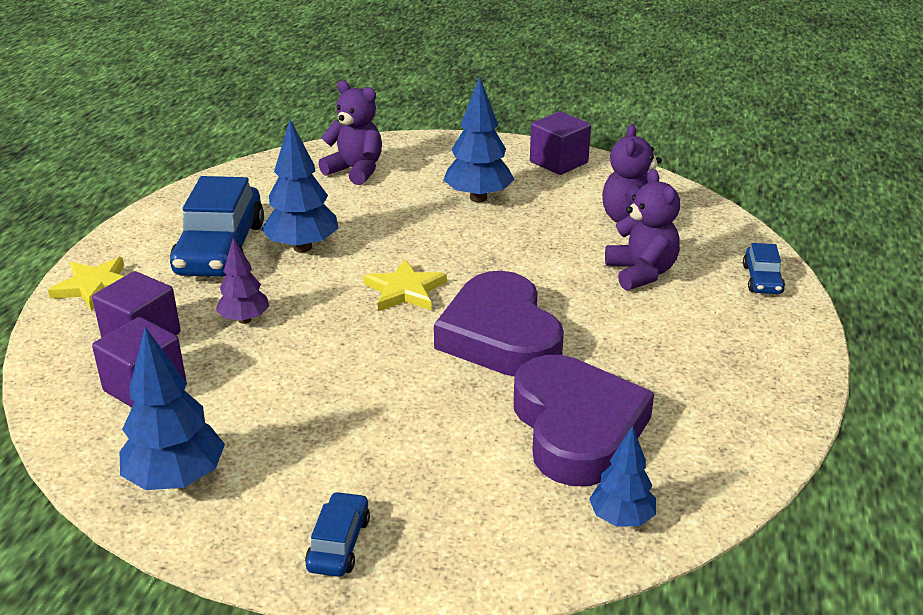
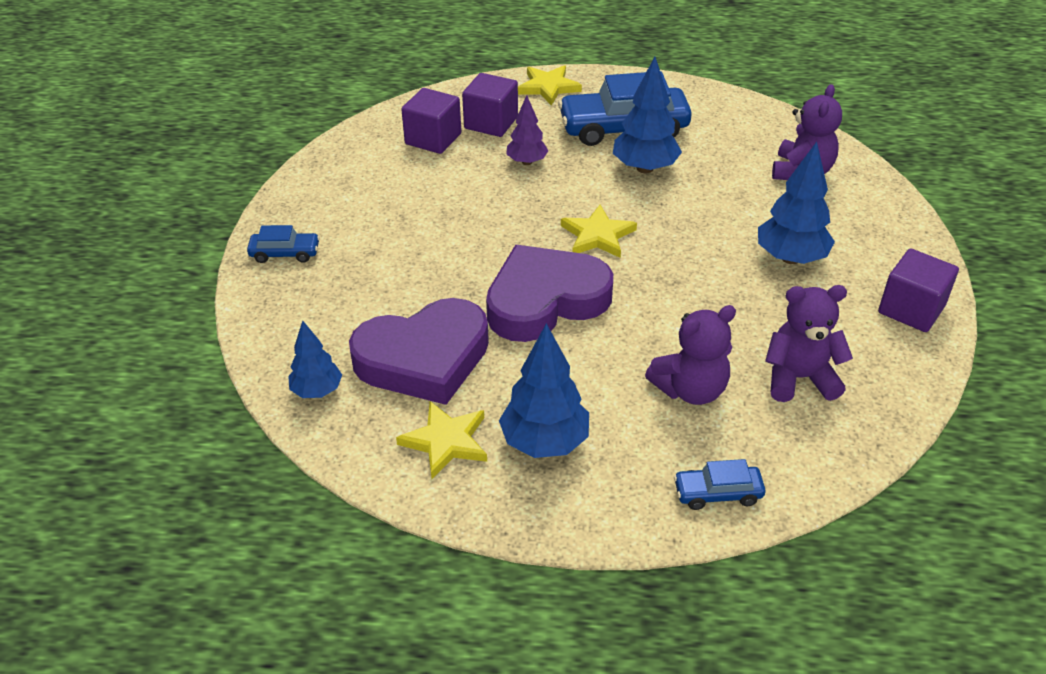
camera: 80 degrees right, 10 degrees up
(176, 479) = (341, 174): blue tree -> blue tree (544, 442)
(704, 422) = (446, 441): none -> yellow star

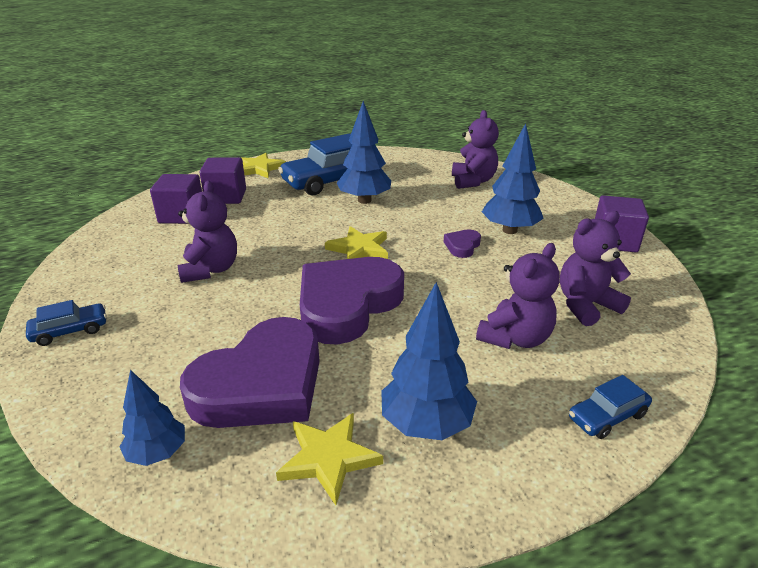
camera: 25 degrees left, 10 degrees down
(432, 220) = (210, 270): none -> purple teddy bear
(527, 162) = (270, 214): purple tree -> none
(716, 264) = (462, 246): none -> purple heart

